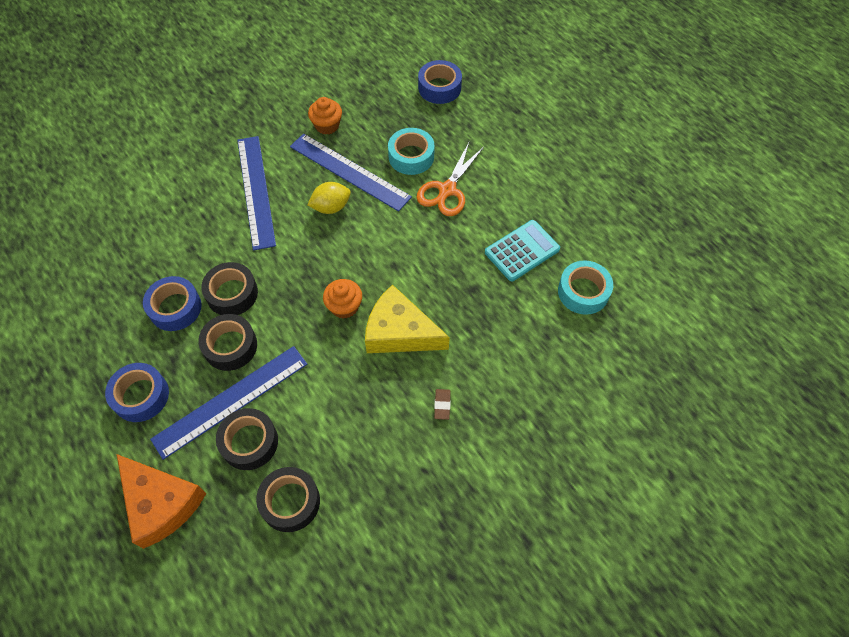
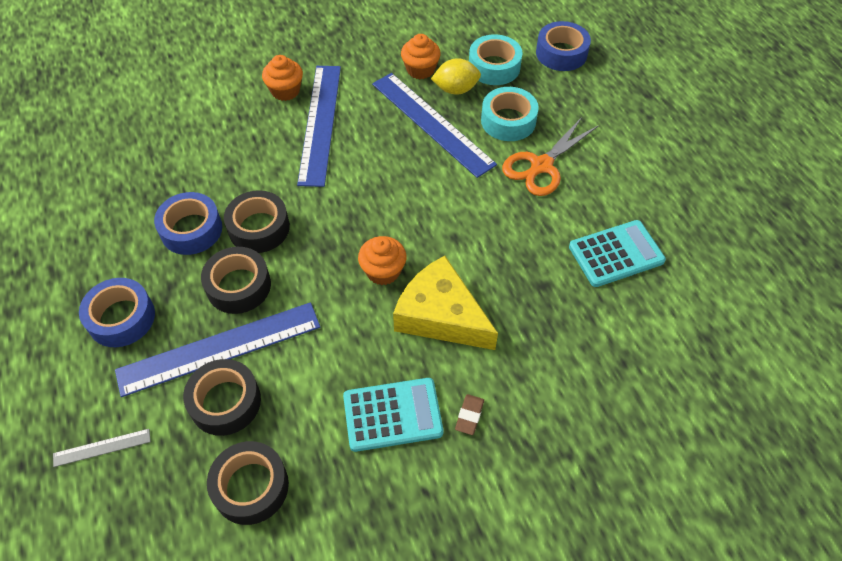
camera: 15 degrees right, 5 degrees down
(161, 503) = (102, 447): orange cheese -> grey ruler
(217, 168) = (285, 91): none -> orange cupcake
(331, 207) = (399, 157): yellow lemon -> yellow lemon (455, 89)
(384, 419) = (392, 415): none -> turquoise calculator
(583, 292) = (683, 320): turquoise tape -> turquoise tape (494, 67)

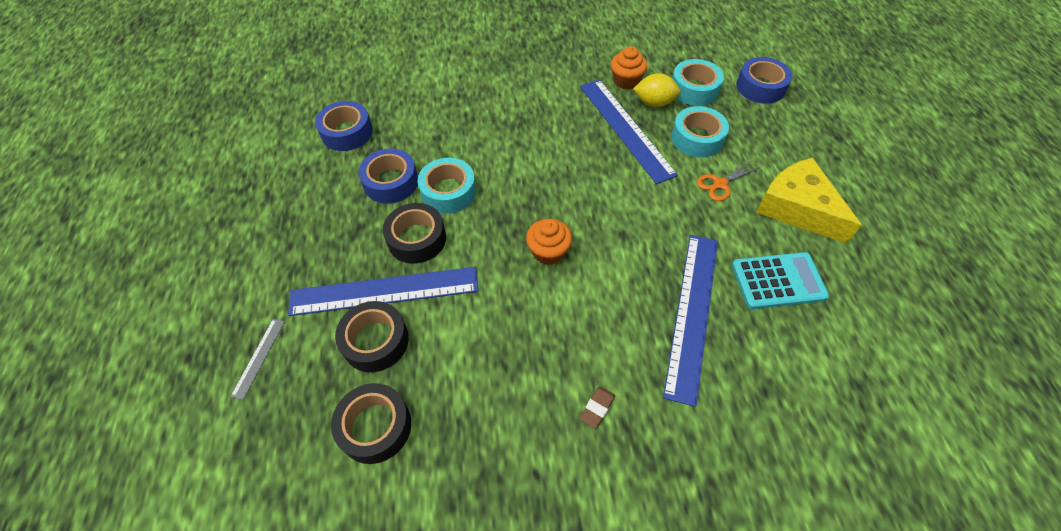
camera: 15 degrees right, 0 degrees up
(102, 447) = (259, 357): grey ruler -> grey ruler turned 75 degrees counterclockwise
(121, 318) = (310, 246): blue tape -> blue tape (347, 132)
(259, 228) = (448, 192): black tape -> turquoise tape
(285, 91) = (503, 80): orange cupcake -> none
(320, 123) = (525, 112): blue ruler -> blue ruler (692, 313)
(392, 415) = (523, 389): turquoise calculator -> none
(441, 315) = (592, 304): yellow cheese -> yellow cheese (797, 208)
(541, 166) = (720, 184): orange scissors -> orange scissors, size x0.62

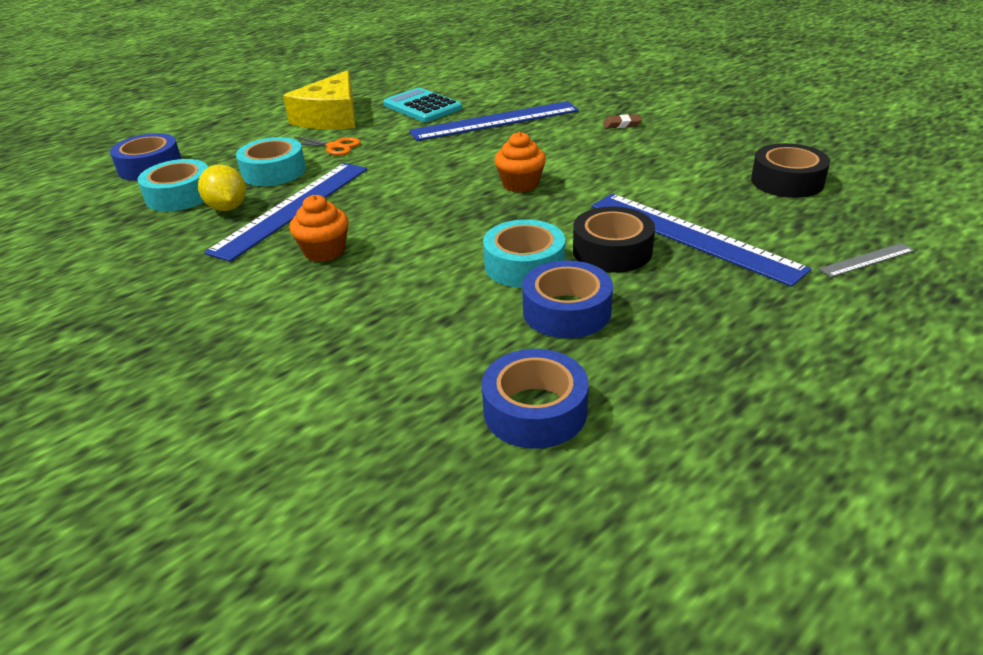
camera: 125 degrees left, 20 degrees down
(375, 341) = (738, 215): black tape -> none
(626, 81) = (192, 237): orange cupcake -> orange cupcake (324, 251)

